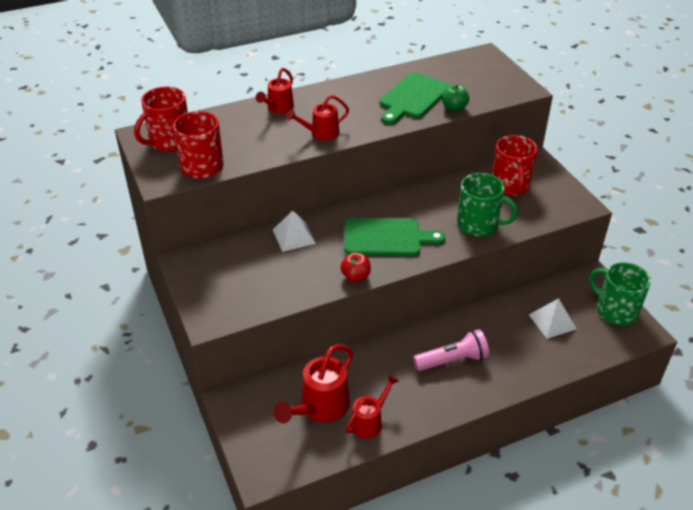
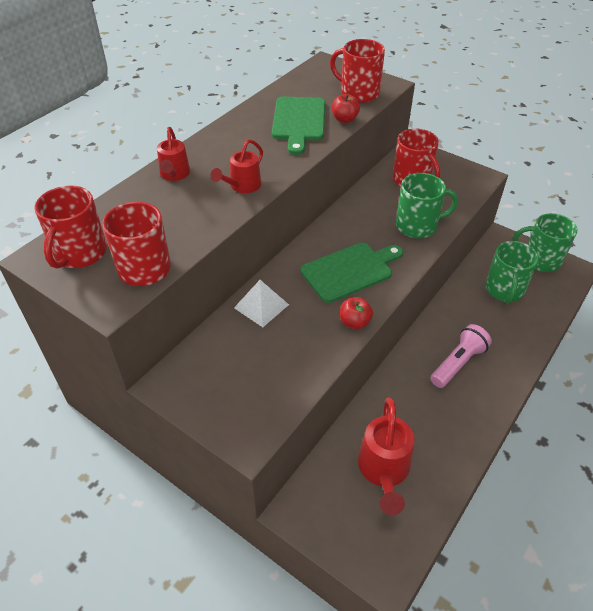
camera: 30 degrees left, 5 degrees up
(369, 421) = (437, 460): red watering can -> none
(454, 107) = (344, 119): green apple -> red apple
(489, 89) = (358, 93): none -> red mug
(552, 321) = (504, 290): white pyramid -> green mug

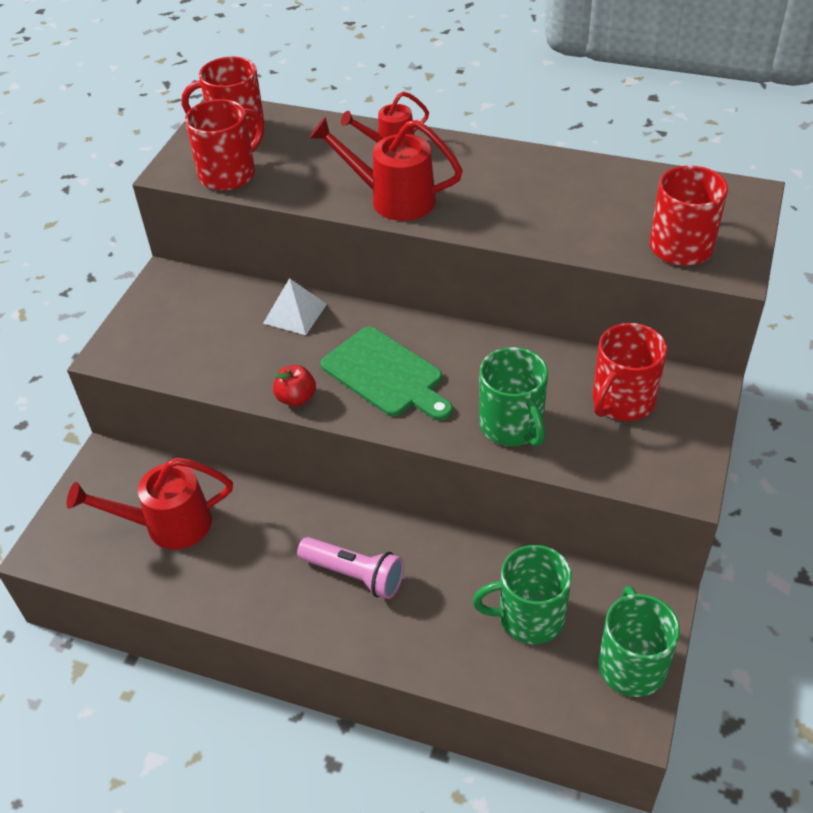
camera: 75 degrees right, 0 degrees up
(242, 186) = (393, 199): red watering can -> red watering can, size x1.59
(299, 121) = (563, 208): green cutting board -> none
(344, 119) = (596, 247): red apple -> none

